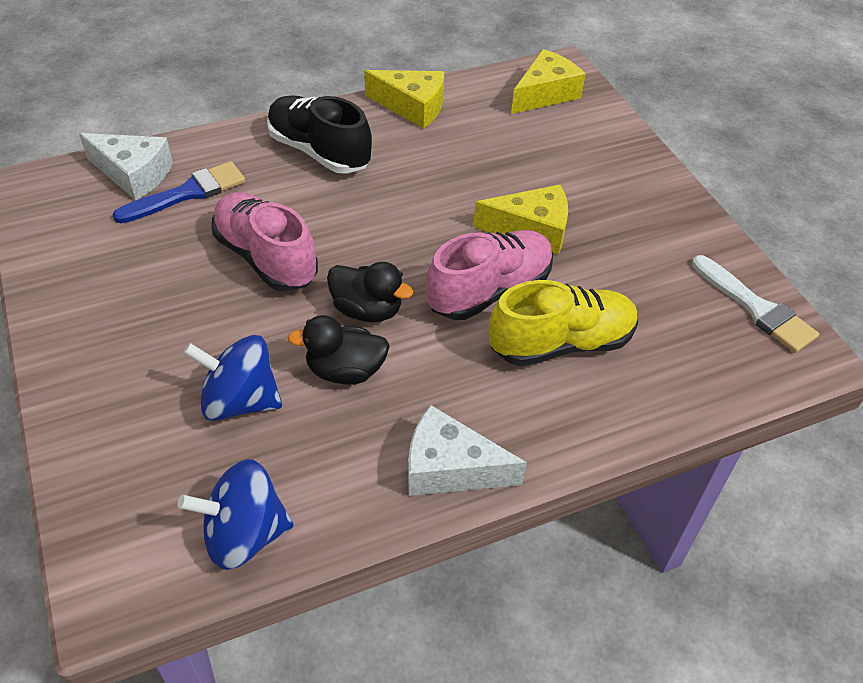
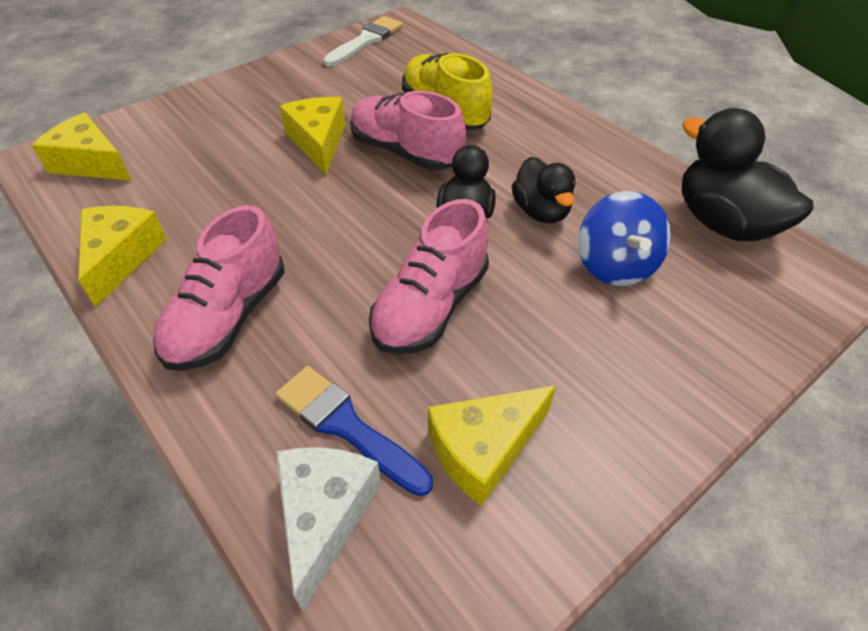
camera: 105 degrees left, 0 degrees up
(123, 253) = (484, 449): none -> yellow cheese
(244, 535) = (723, 223): blue spinning top -> black duck
(319, 152) = (228, 317): black shoe -> pink shoe
(450, 468) = (590, 142): white cheese -> none

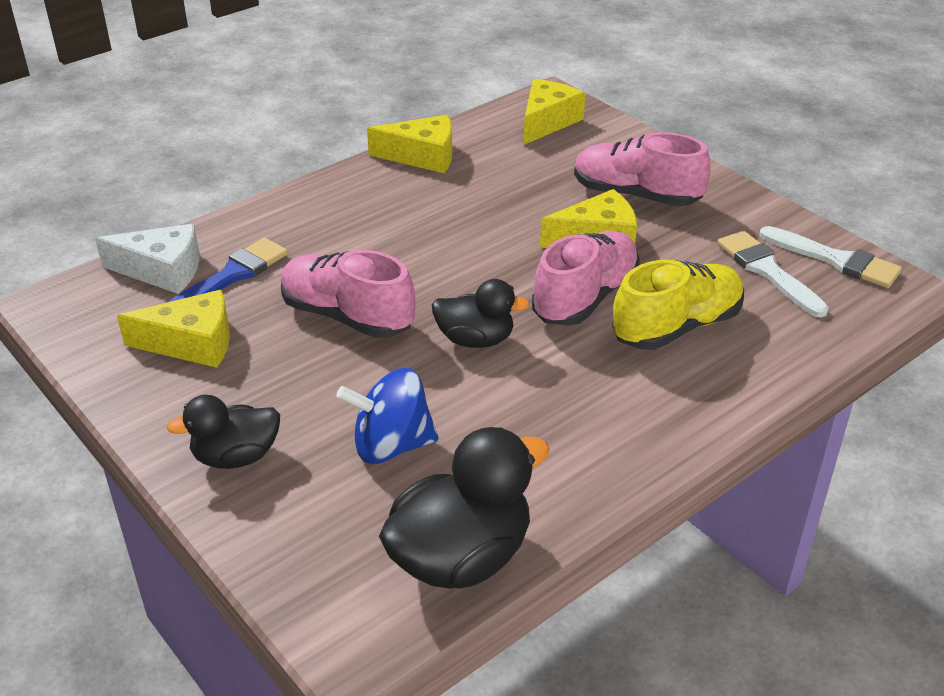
camera: 90 degrees right, 10 degrees down
(228, 317) = (349, 213): pink shoe -> pink shoe (636, 195)
(376, 68) = (767, 271): none -> white brush
(484, 449) = (192, 343): yellow cheese -> yellow cheese turned 120 degrees clockwise
(541, 211) = (483, 396): black duck -> black duck (236, 457)

